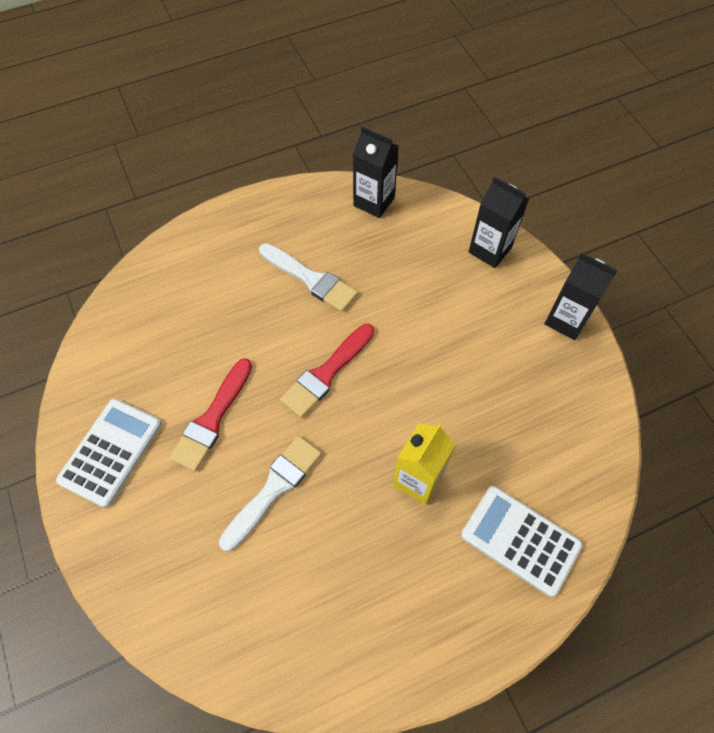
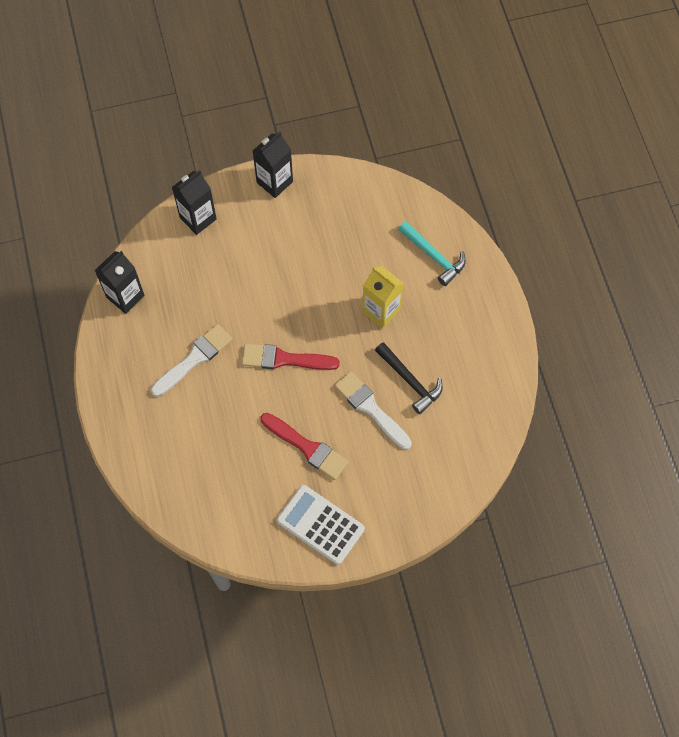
camera: 80 degrees left, 5 degrees up
(321, 535) = (410, 381): none -> black hammer
(326, 373) = (284, 359): red brush -> red brush turned 135 degrees clockwise
(520, 540) = (434, 256): white calculator -> turquoise hammer

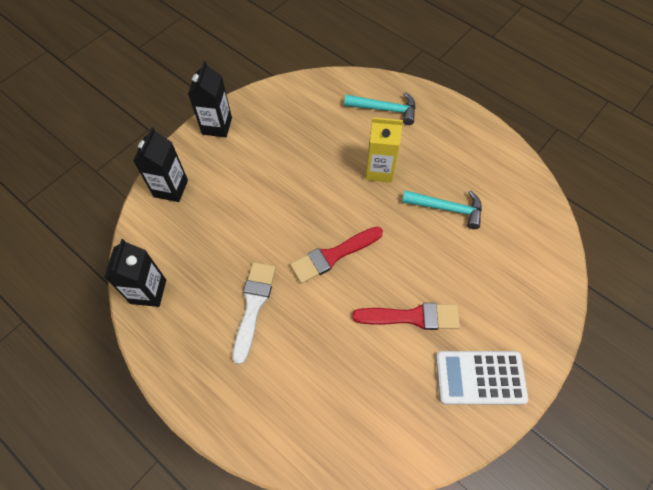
camera: 35 degrees left, 5 degrees down
(370, 408) = (436, 249): white brush -> none
(410, 381) = (447, 208): black hammer -> turquoise hammer

